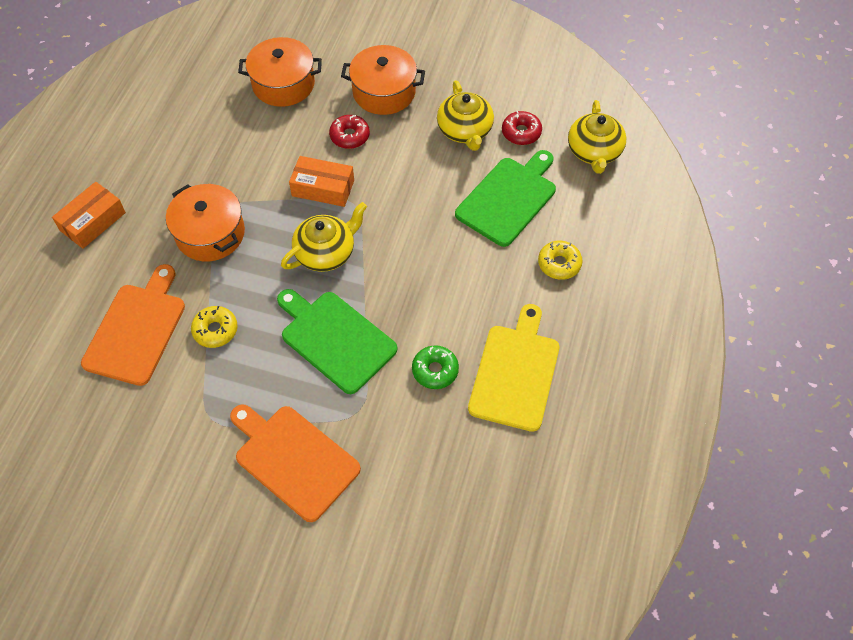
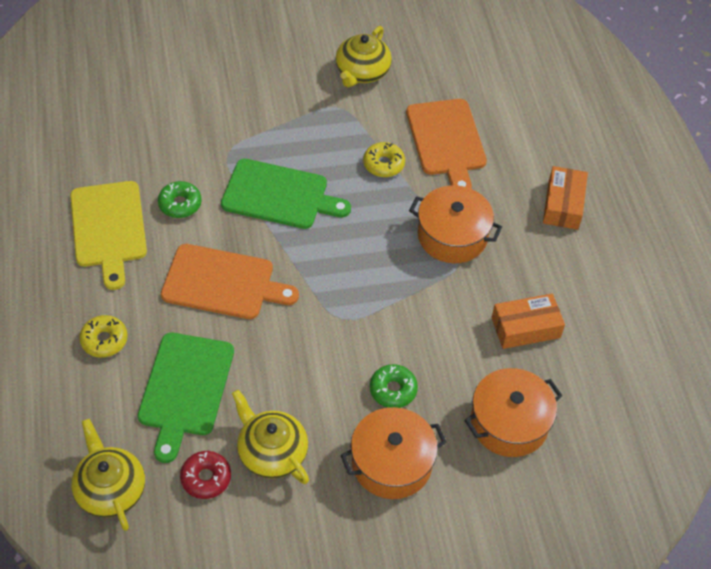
camera: 150 degrees right, 5 degrees down
(294, 459) = (257, 106): orange cutting board -> orange cutting board (223, 283)
(323, 188) = (381, 321): orange box -> orange box (525, 327)
(326, 252) = (335, 262): yellow teapot -> yellow teapot (362, 72)
(349, 136) = (393, 390): red donut -> green donut

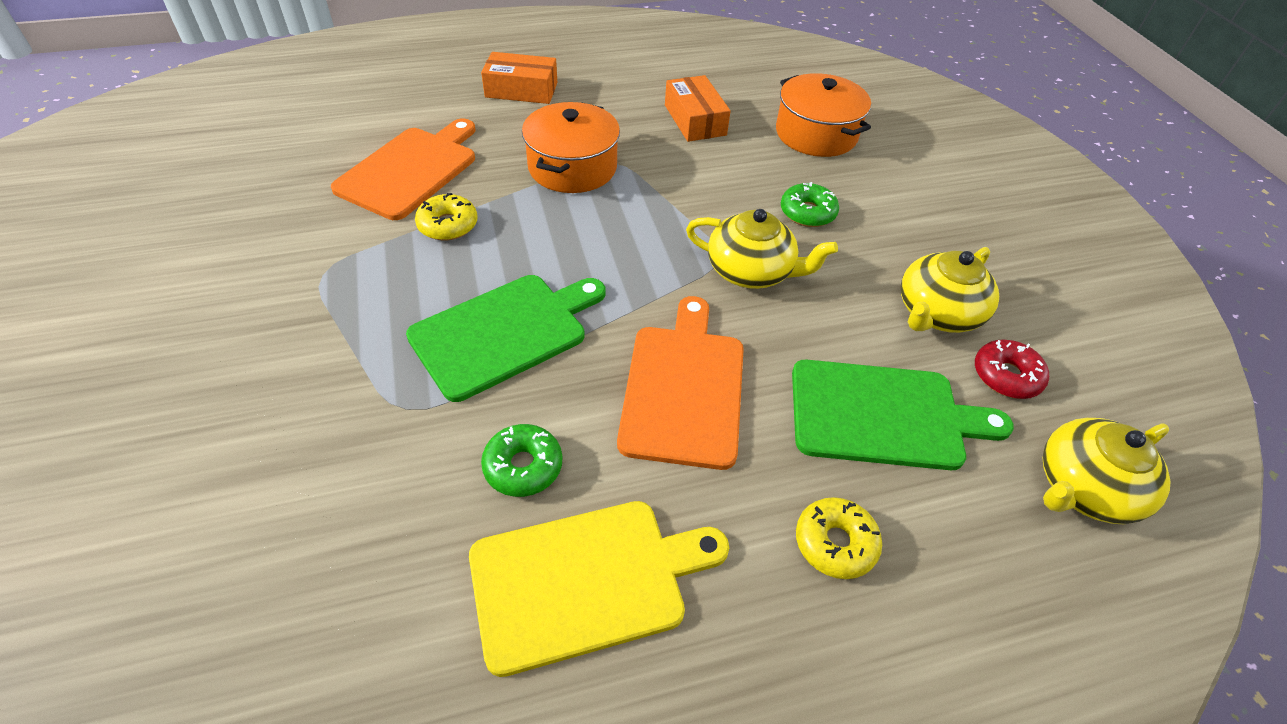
camera: 95 degrees left, 5 degrees down
(279, 195) = (504, 333): green cutting board -> green cutting board turned 45 degrees clockwise
(362, 72) = (250, 250): yellow teapot -> yellow teapot (751, 271)
(391, 463) = (901, 212): orange pot -> none
(446, 141) = (411, 170): orange cutting board -> orange cutting board turned 45 degrees counterclockwise

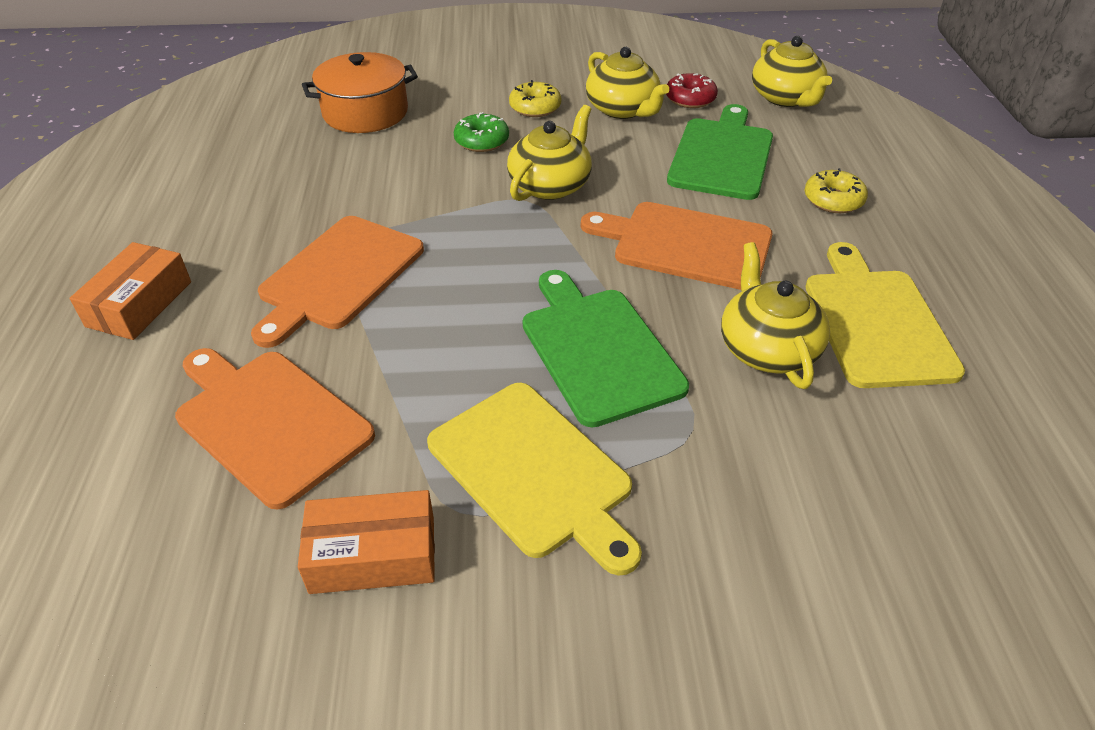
camera: 75 degrees left, 5 degrees down
(358, 308) = (533, 472): none -> yellow cutting board
(448, 225) = (404, 387): yellow donut -> yellow donut (535, 107)
(523, 466) = (767, 348): green donut -> yellow teapot
(572, 167) = (338, 276): orange pot -> orange cutting board
(695, 120) = (297, 178): orange box -> orange box (373, 555)

